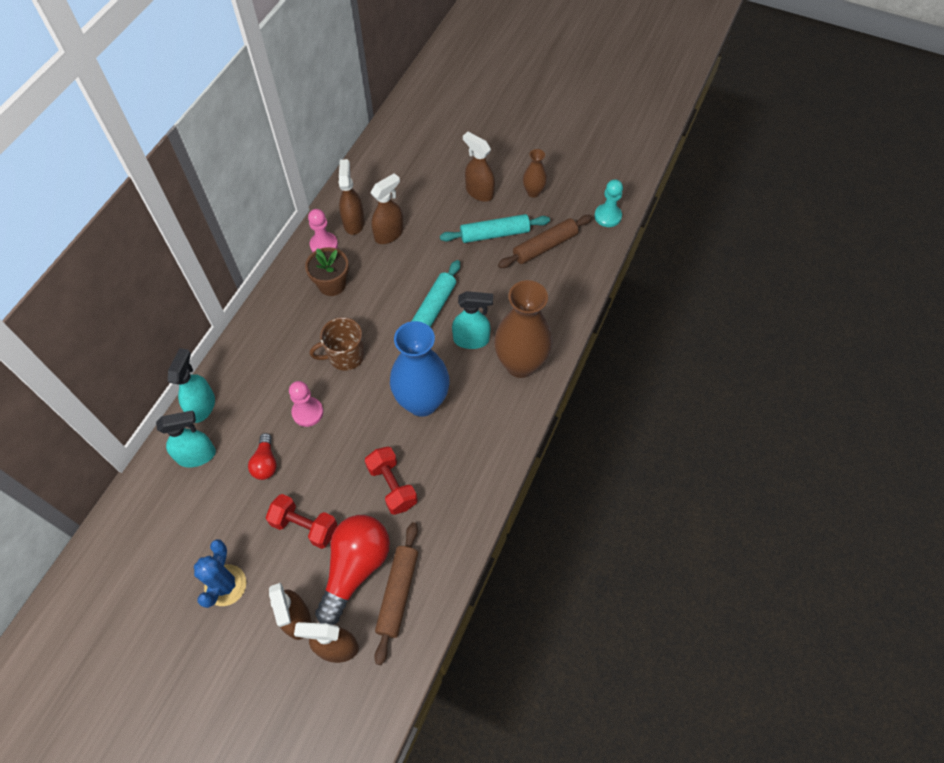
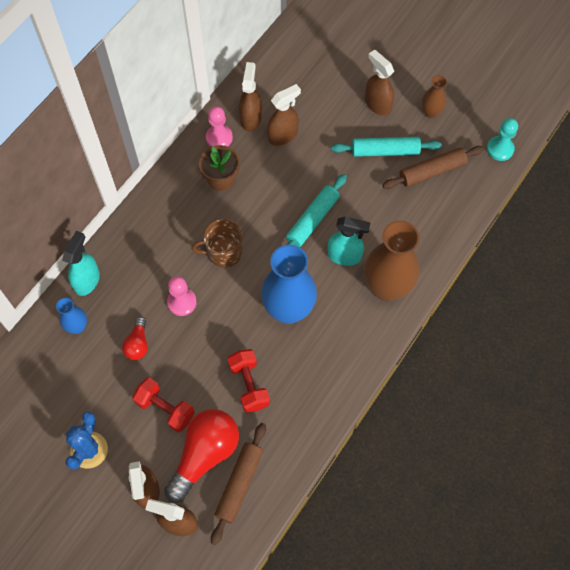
camera: 10 degrees right, 5 degrees up
(197, 455) = (77, 327): turquoise spray bottle -> blue vase

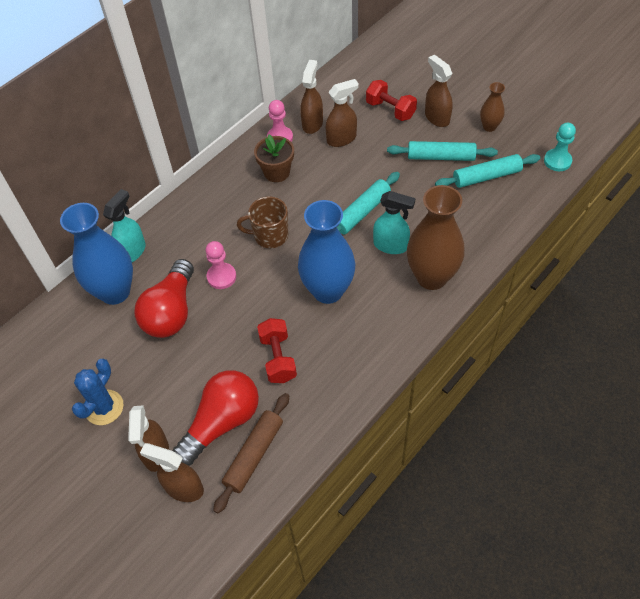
camera: 10 degrees right, 10 degrees down
(77, 327) = (115, 292): blue vase -> blue vase, size x2.04
(138, 344) = (171, 311): red light bulb -> red light bulb, size x1.98
(165, 409) = (188, 374): red dumbbell -> red dumbbell (390, 110)
(432, 171) = (486, 176): brown rolling pin -> turquoise rolling pin

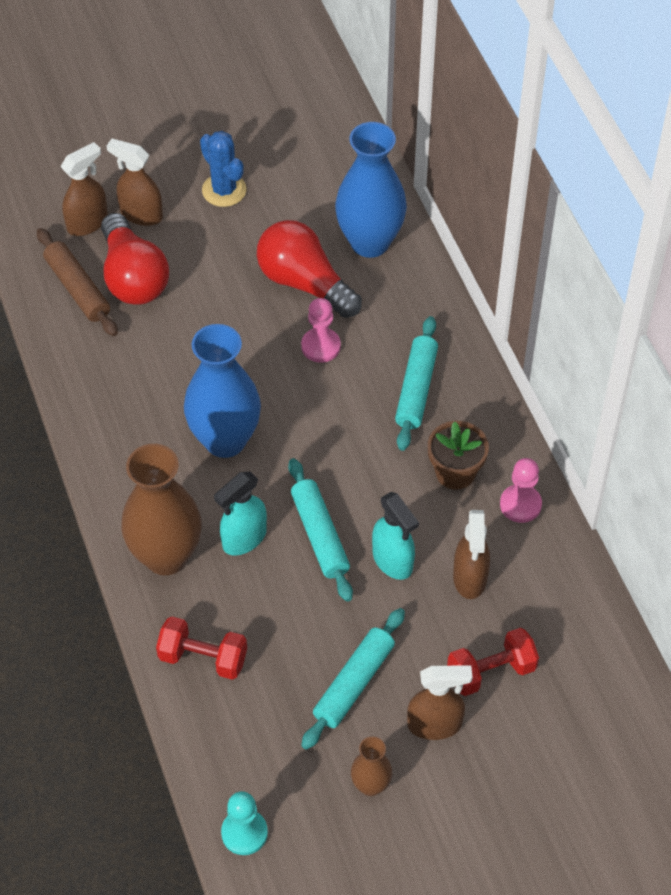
camera: 115 degrees right, 0 degrees up
(132, 251) = (420, 276): turquoise spray bottle -> turquoise spray bottle (393, 561)
(270, 236) = (350, 419): brown mug -> none
(278, 358) = (171, 354): red dumbbell -> red dumbbell (203, 658)
(312, 123) = (525, 557): brown spray bottle -> none
(486, 176) = (279, 719): turquoise rolling pin -> turquoise rolling pin (416, 389)

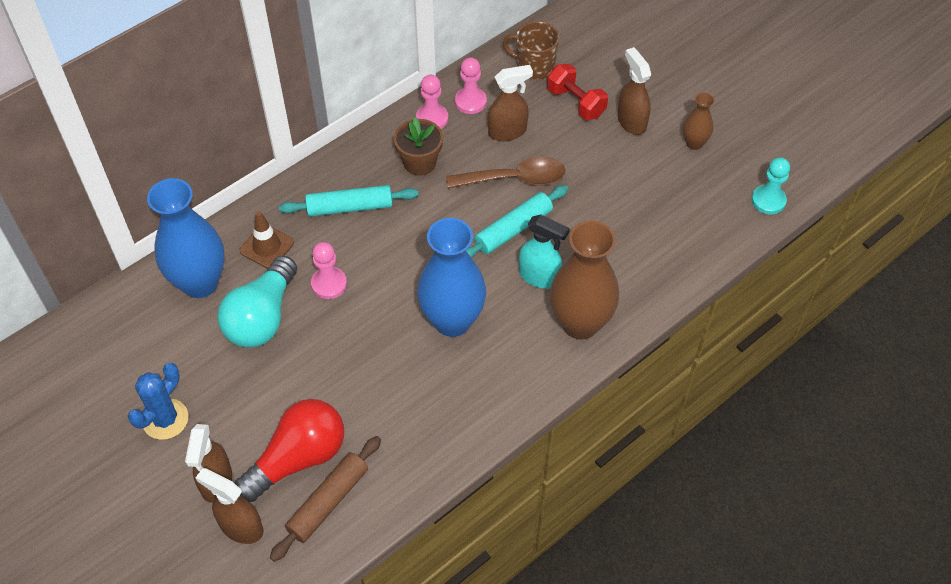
camera: 110 degrees left, 0 degrees up
(203, 658) = (653, 268): red dumbbell -> none
(304, 283) = (262, 317): red light bulb -> turquoise light bulb
(354, 683) = (625, 173): turquoise rolling pin -> none
(392, 305) = (267, 247): none -> brown traffic cone
(393, 561) = (515, 179): turquoise spray bottle -> brown spoon
(534, 554) = (470, 102): none -> pink pawn
(571, 646) = (534, 66): none -> brown mug

